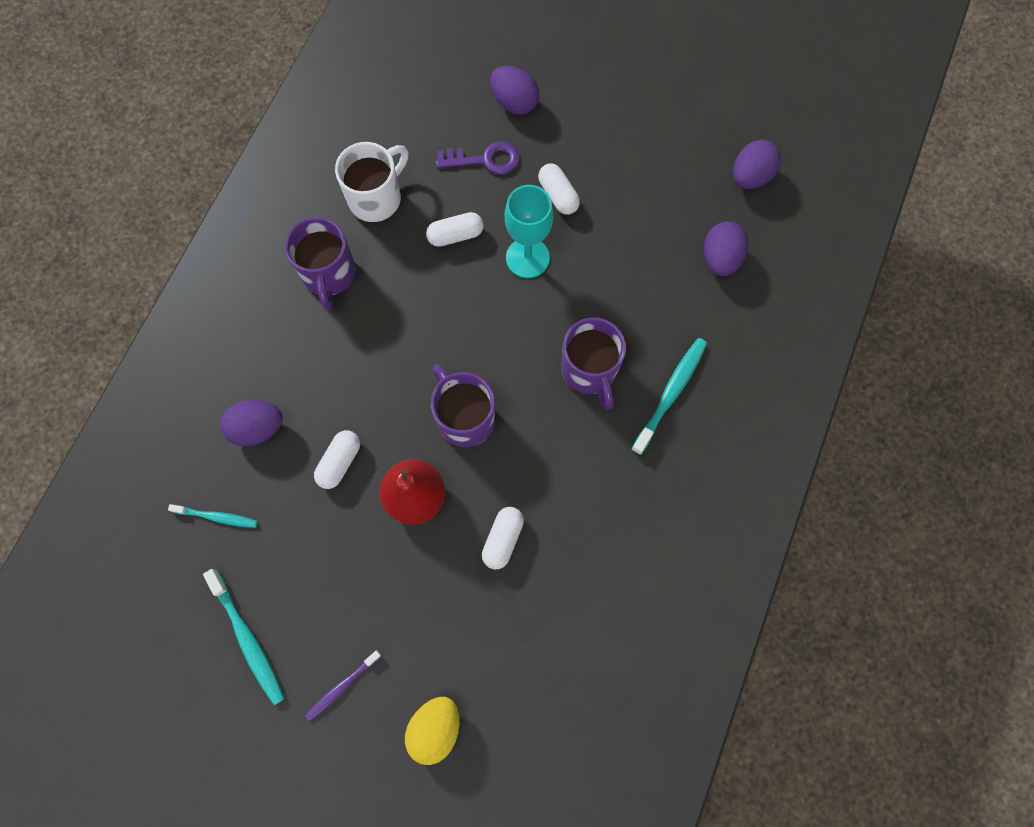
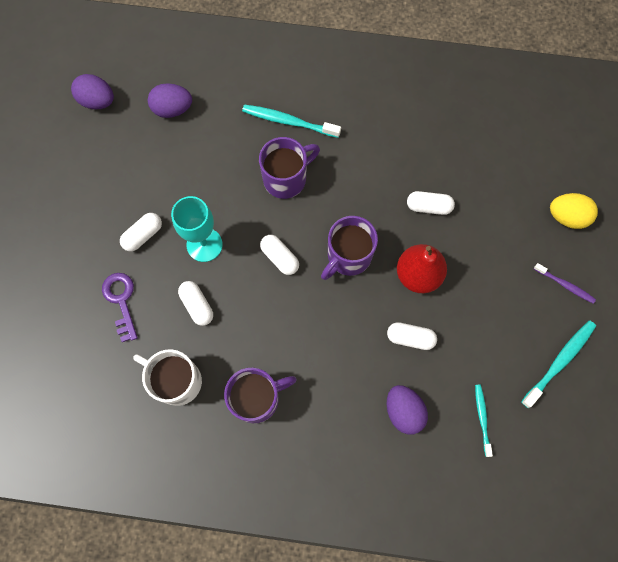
camera: 105 degrees left, 0 degrees up
(486, 338) = (280, 257): none -> white capsule
(514, 102) = (60, 292): purple egg -> none

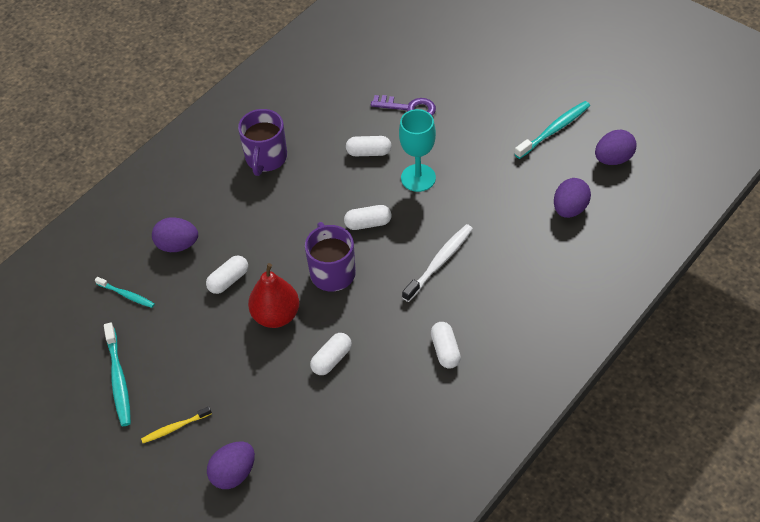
camera: 125 degrees right, 20 degrees down
(143, 235) = (456, 142): white capsule -> white capsule (445, 350)
(176, 381) = (319, 117): white mug -> none
(286, 178) = (439, 262): purple mug -> white toothbrush
(288, 121) = (498, 291): turquoise toothbrush -> turquoise toothbrush (554, 130)
(565, 285) = (175, 428): purple toothbrush -> yellow toothbrush
(567, 217) = (234, 473): yellow egg -> purple egg

